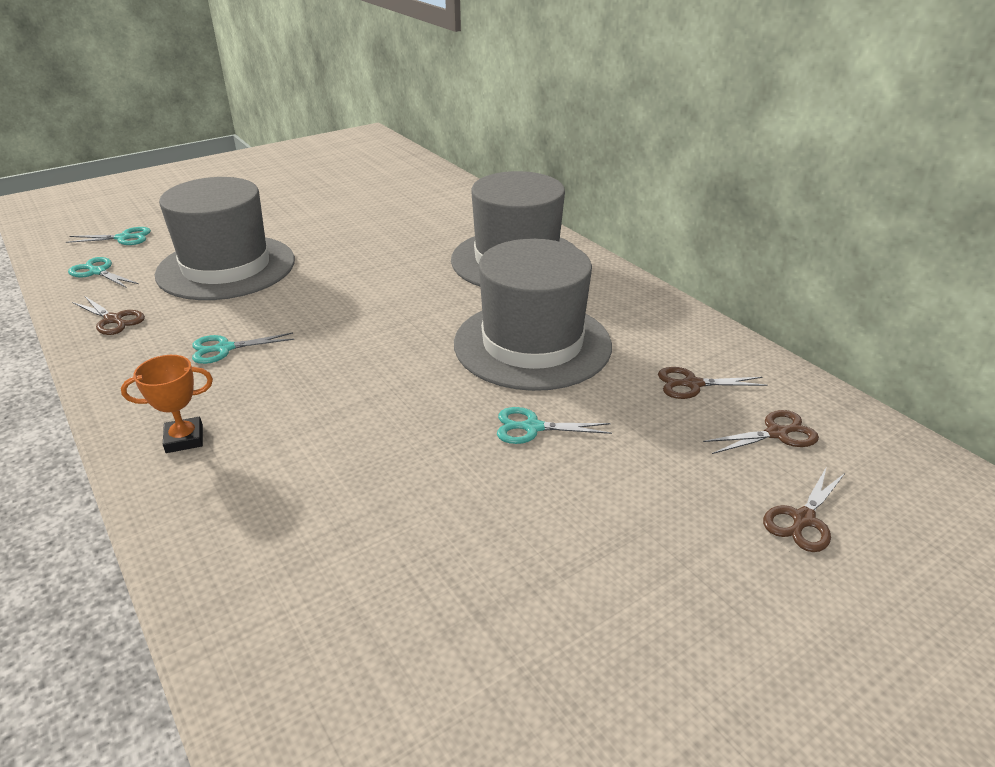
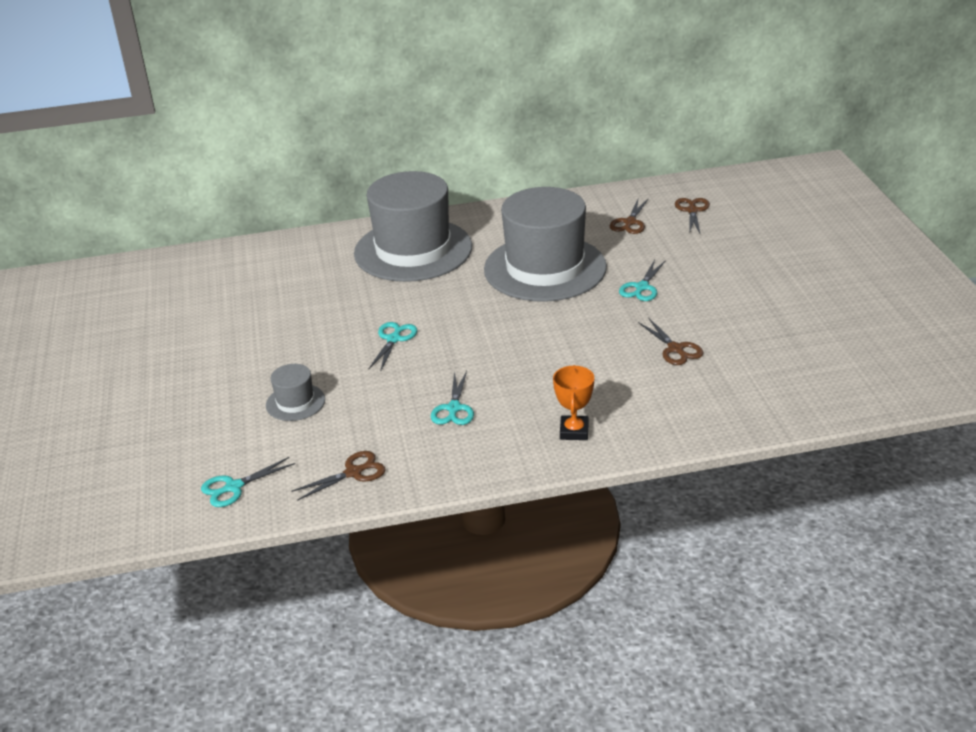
camera: 65 degrees left, 0 degrees up
(123, 238) = (157, 472): turquoise scissors -> turquoise scissors (394, 339)
(226, 267) = (295, 402): grey hat -> grey hat, size x0.42
(803, 519) = (763, 225): brown scissors -> brown scissors (675, 349)

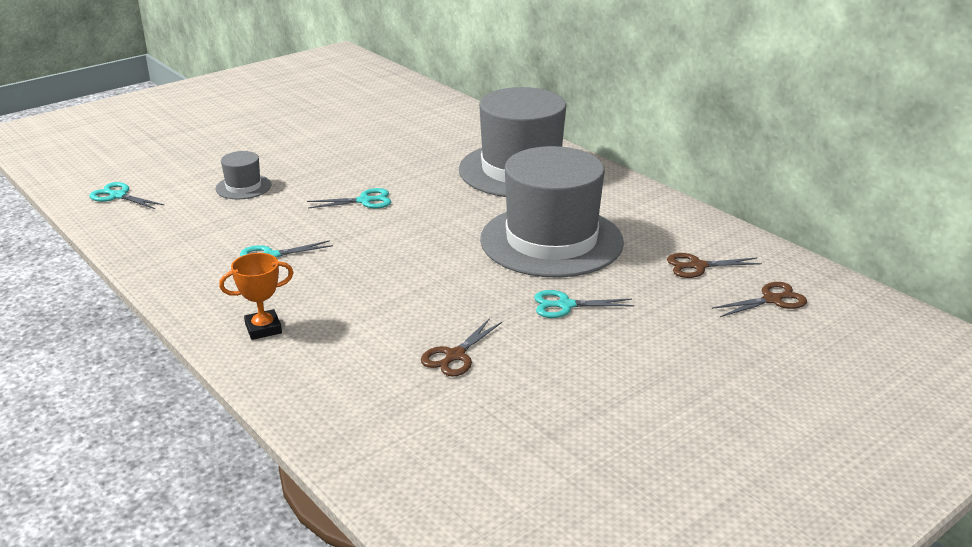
camera: 60 degrees right, 5 degrees down
(353, 473) = (153, 237): brown scissors -> none

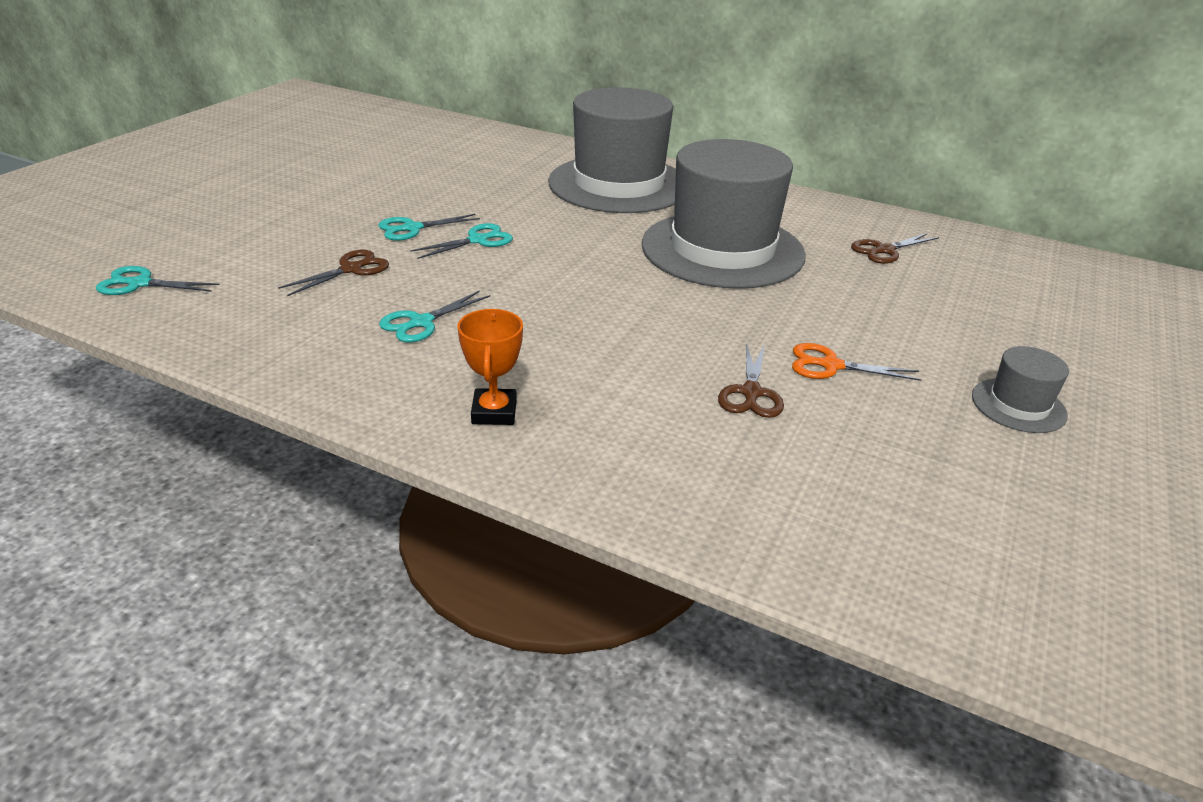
camera: 25 degrees left, 5 degrees up
(243, 187) = (310, 247): grey hat -> grey hat (1018, 405)
(263, 328) = (494, 412): orange trophy -> orange trophy turned 45 degrees counterclockwise
(540, 350) = (831, 365): none -> orange scissors
(565, 305) = (806, 313): turquoise scissors -> turquoise scissors (412, 228)
(772, 300) = (982, 270): brown scissors -> brown scissors (351, 269)

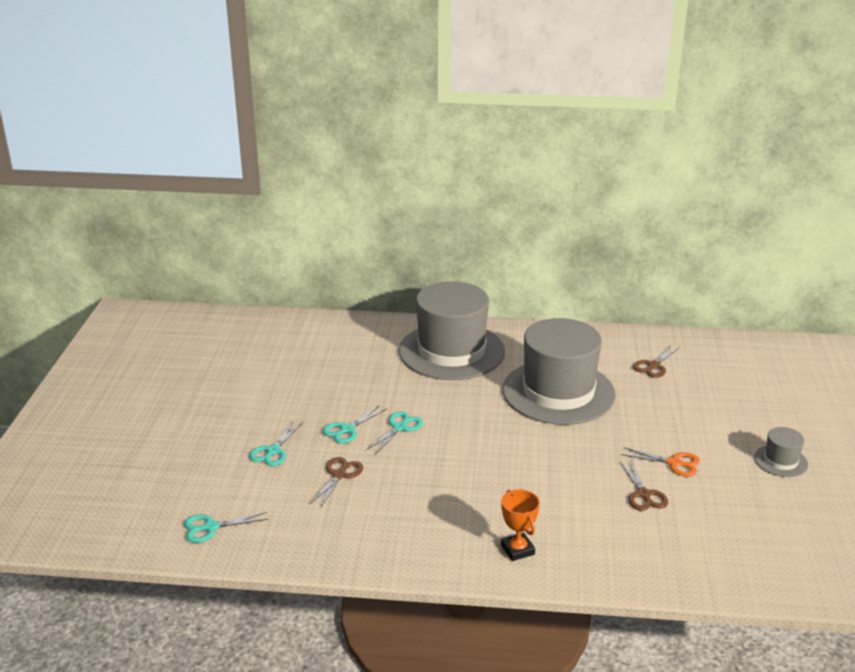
camera: 20 degrees left, 5 degrees down
(421, 322) = (422, 502): turquoise scissors -> turquoise scissors (273, 451)
(831, 365) = (674, 463): orange scissors -> orange scissors turned 150 degrees counterclockwise

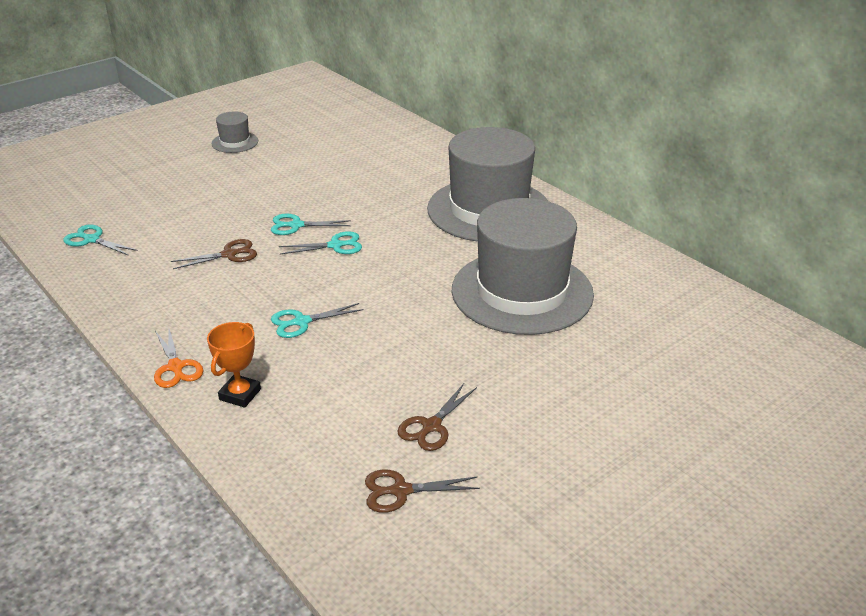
camera: 45 degrees right, 5 degrees up
(273, 451) = (221, 212): turquoise scissors -> turquoise scissors (302, 322)
(653, 366) = (668, 321): brown scissors -> brown scissors (401, 491)
(674, 463) = (516, 419): orange scissors -> orange scissors (175, 367)
(781, 461) = (642, 495): grey hat -> grey hat (235, 142)

